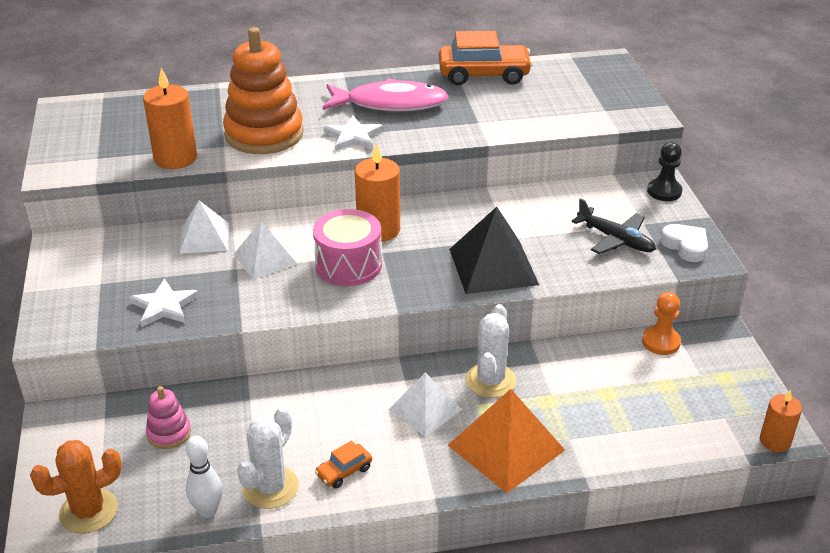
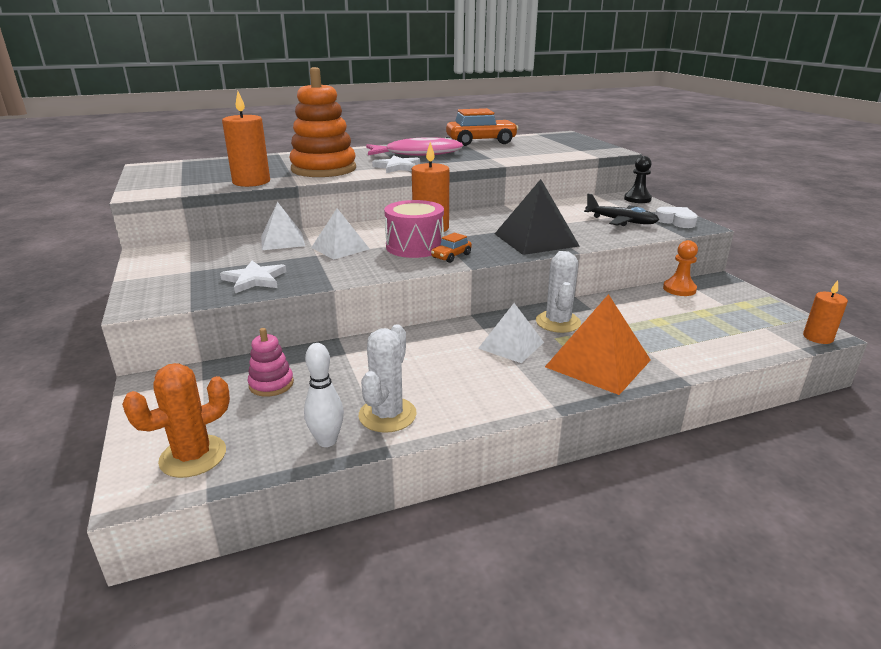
camera: 10 degrees left, 10 degrees down
(344, 471) = (456, 395): orange car -> orange car (451, 256)

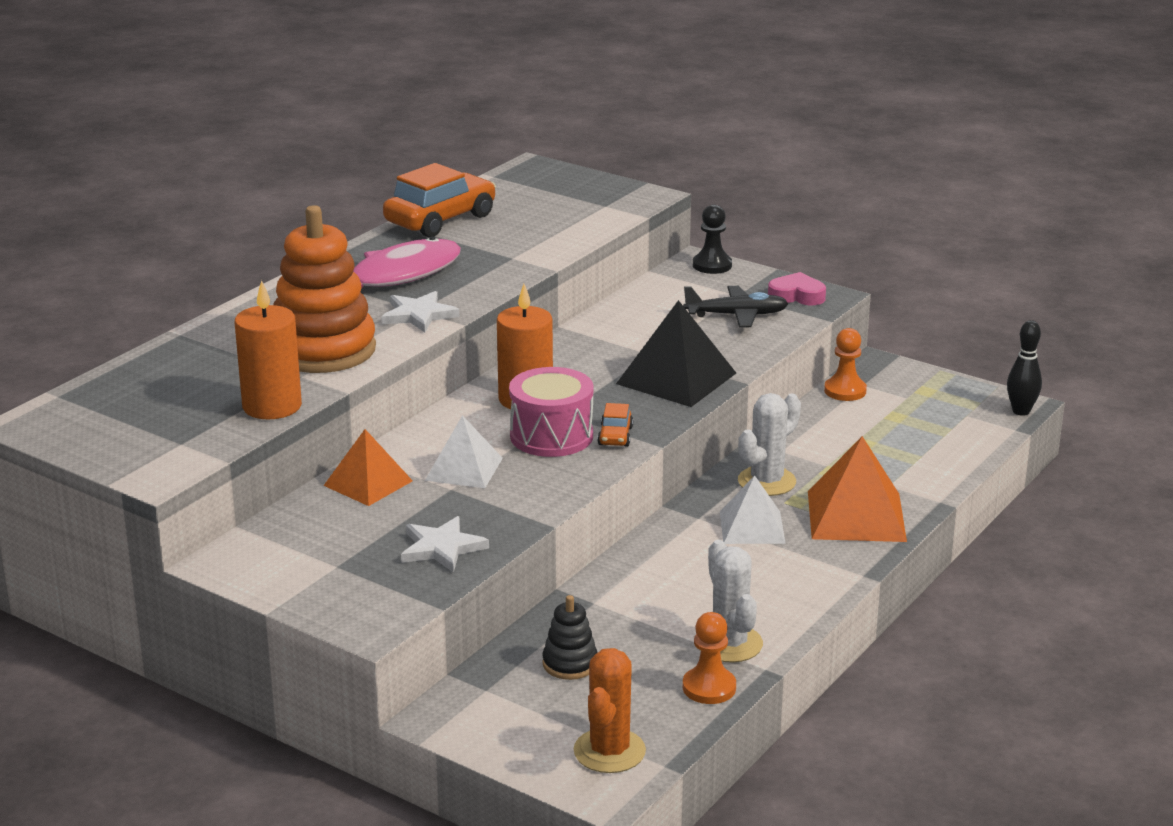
camera: 35 degrees left, 0 degrees up
(271, 384) = (570, 664): pink stacking toy -> black stacking toy
(282, 241) = (368, 483): white pyramid -> orange pyramid
(327, 441) = (709, 688): white bowling pin -> orange pawn
(558, 322) = (766, 481): white cactus -> white cactus turned 75 degrees clockwise
(676, 221) = (796, 296): white heart -> pink heart
(818, 337) = (1021, 411): orange candle -> black bowling pin

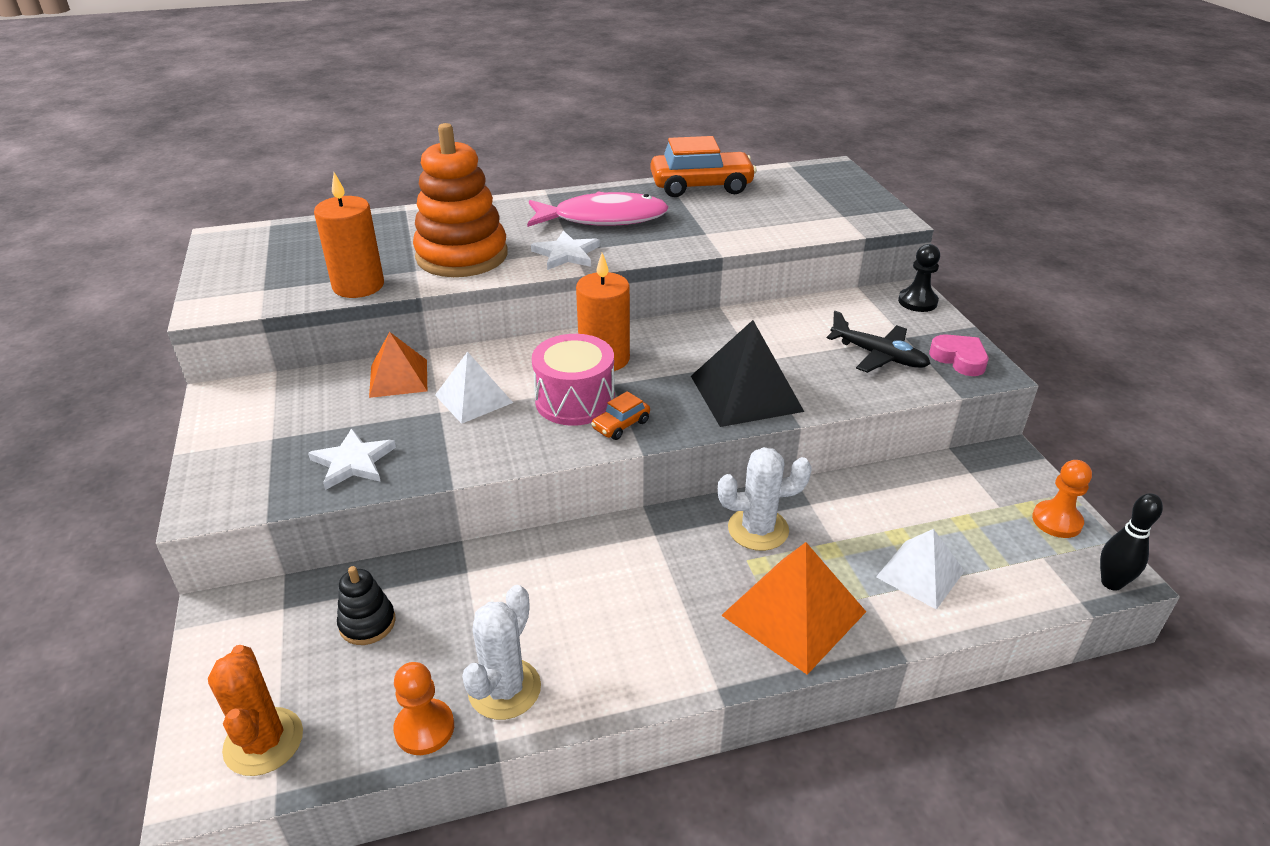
camera: 40 degrees right, 10 degrees up
(609, 751) = (263, 741): orange cactus -> orange cactus turned 75 degrees counterclockwise
(752, 527) = (685, 570): white pyramid -> white pyramid (920, 574)
(845, 391) = (944, 471): orange pawn -> orange pawn (1056, 521)

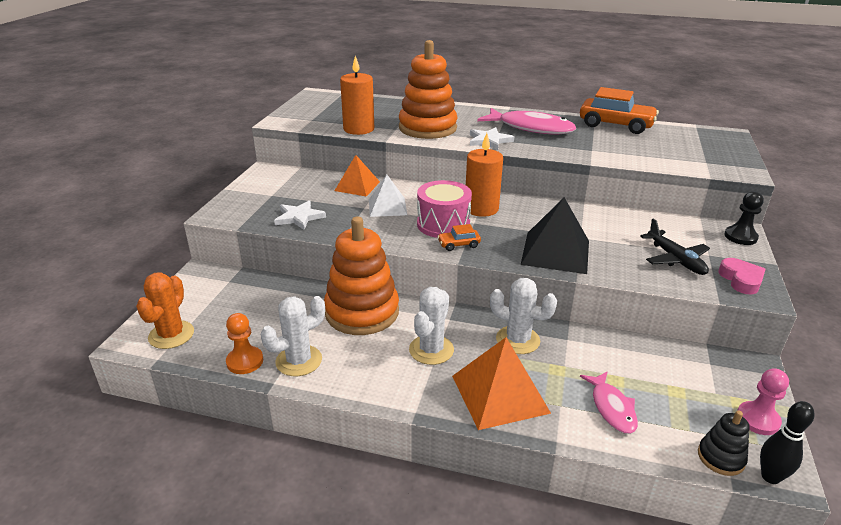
camera: 30 degrees right, 5 degrees down
(367, 623) = (260, 303): black stacking toy -> black stacking toy (721, 457)
(532, 573) = (362, 312): none -> orange stacking toy
(667, 590) = (431, 350): none -> white cactus
(920, 574) = (611, 408): white pyramid -> pink fish
(1056, 521) = (757, 419): orange pawn -> pink pawn

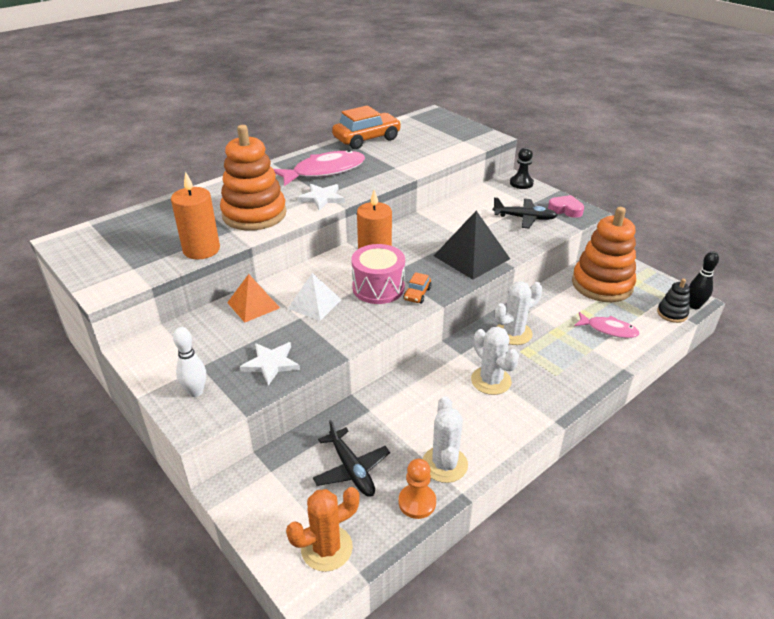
camera: 55 degrees left, 5 degrees up
(171, 335) = (326, 548): orange cactus -> orange cactus turned 75 degrees counterclockwise
(245, 204) = (196, 392): none -> white bowling pin
(257, 315) = (351, 469): none -> black plane
(362, 312) = (409, 398): orange stacking toy -> orange stacking toy (602, 284)
(499, 394) = (563, 370): orange pyramid -> none
(757, 419) = (651, 283): pink pawn -> none

